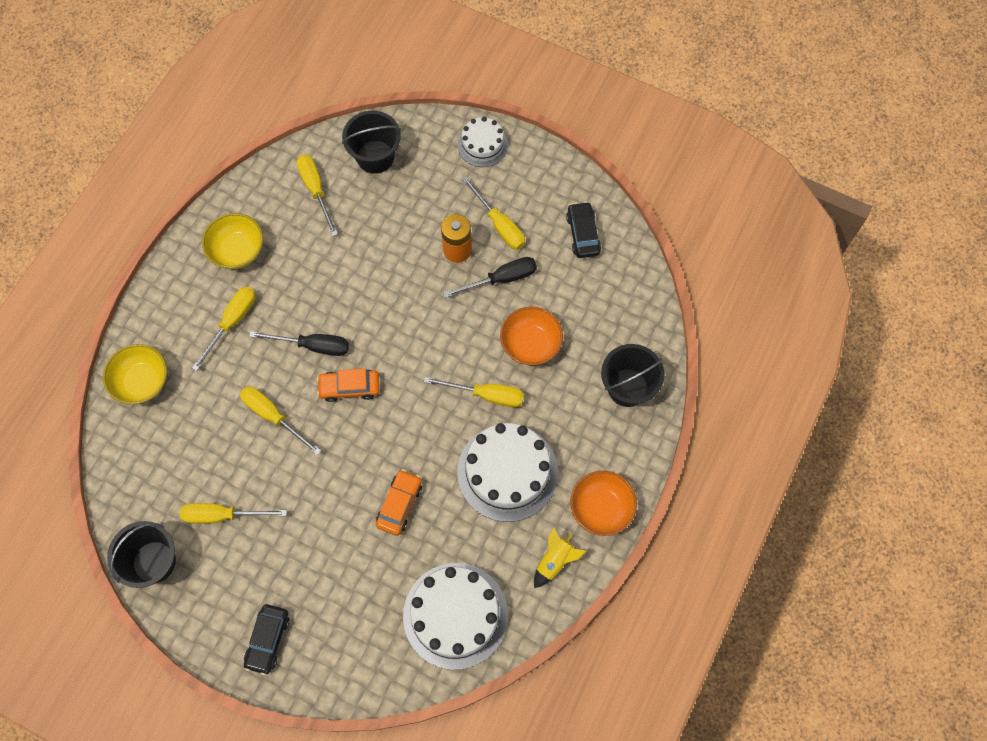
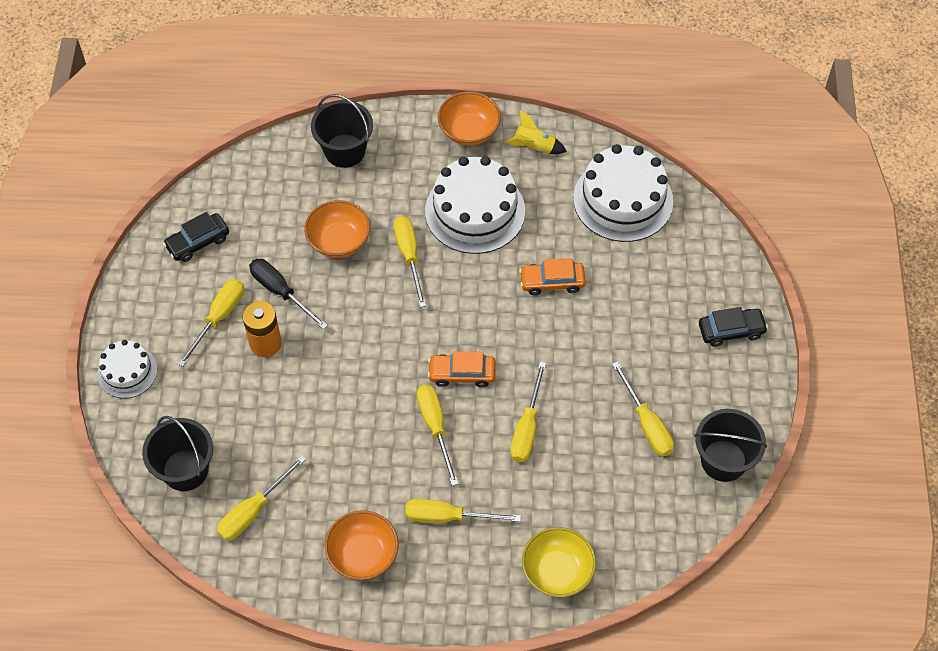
camera: 115 degrees left, 10 degrees down
(237, 250) = (363, 555): yellow bowl -> orange bowl
(312, 346) = (435, 427): black screwdriver -> yellow screwdriver
(349, 387) = (462, 374): orange car -> orange car turned 120 degrees clockwise

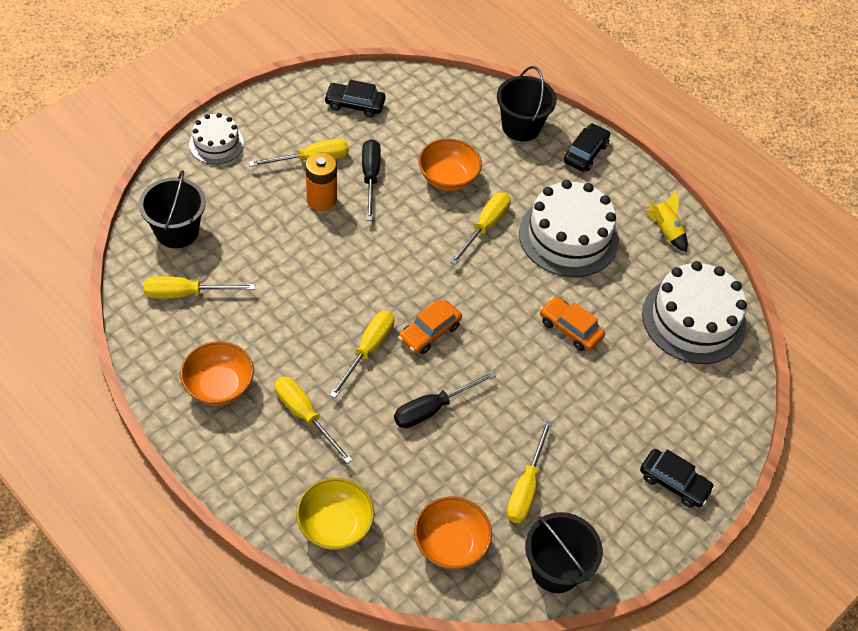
camera: 40 degrees right, 5 degrees down
(414, 132) = (585, 153): none -> black car
(462, 374) = (429, 332): orange car -> orange car turned 90 degrees counterclockwise
(469, 131) = (627, 182): orange bowl -> orange bowl (450, 544)
(527, 427) = (432, 408): yellow screwdriver -> black screwdriver

